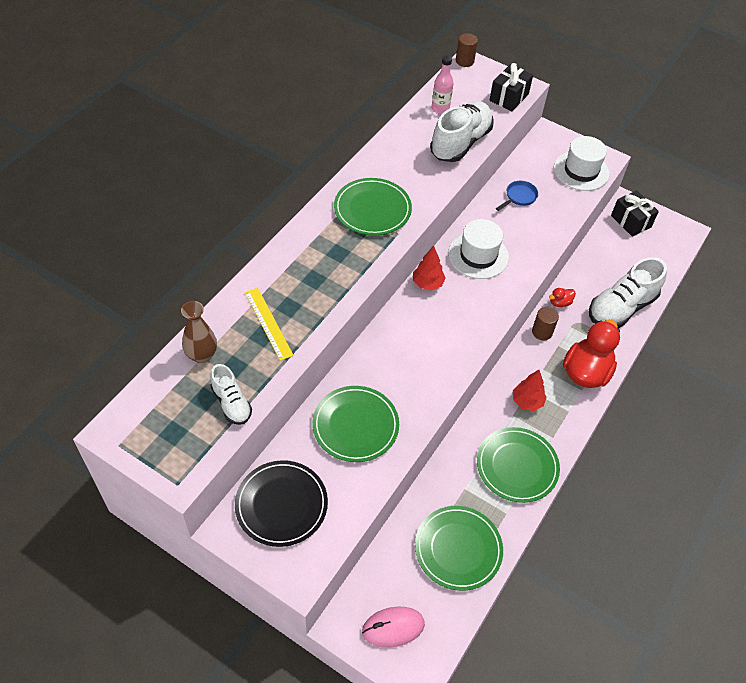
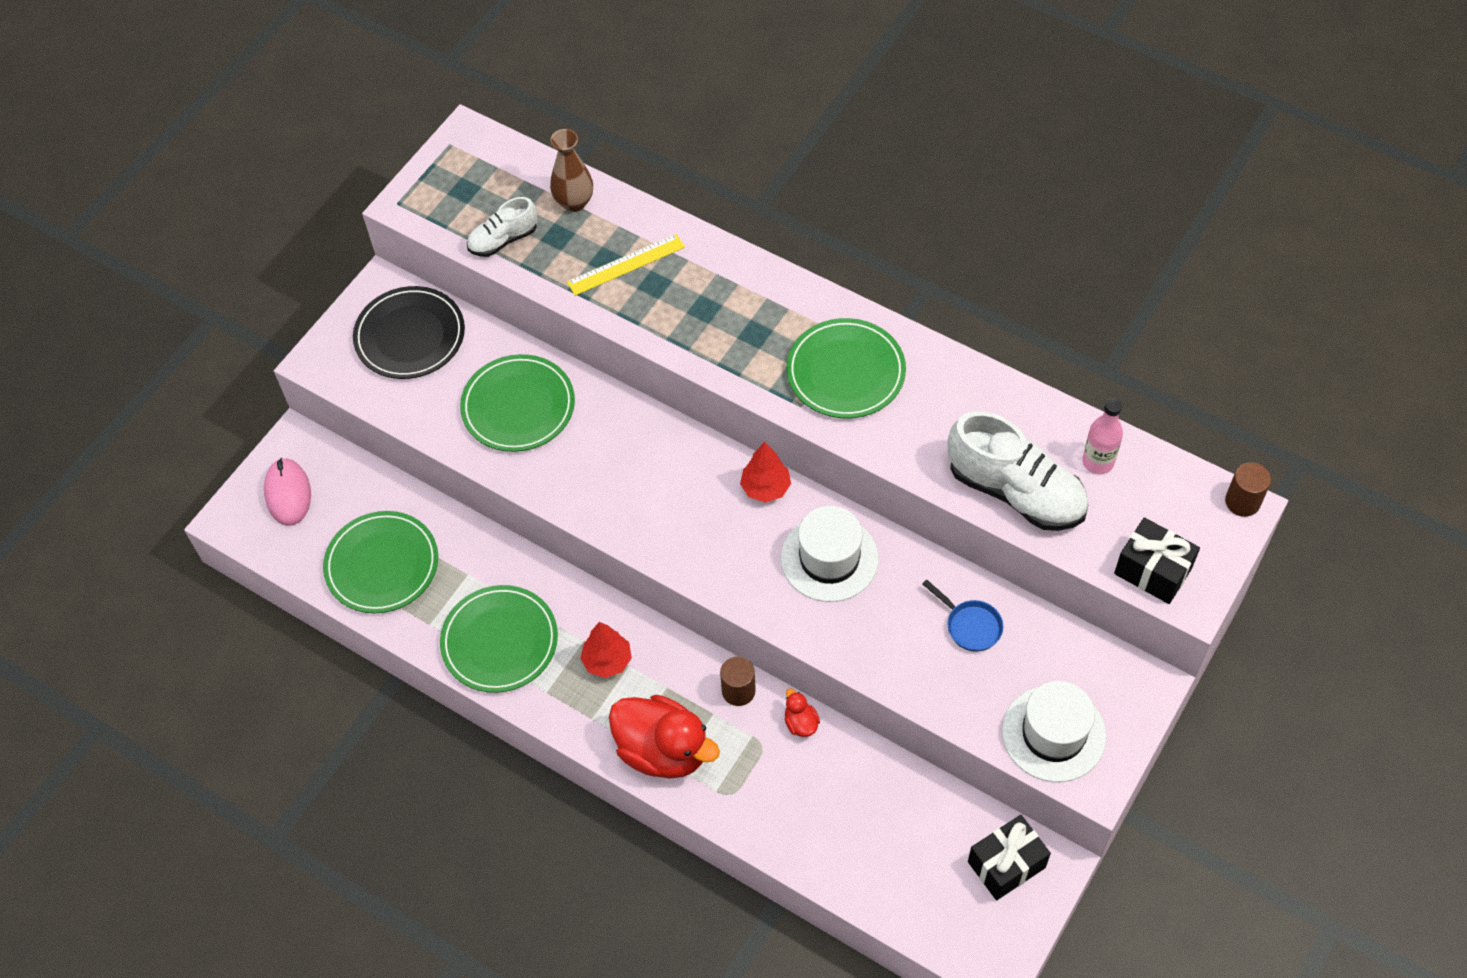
camera: 95 degrees right, 5 degrees up
(621, 308) = (797, 821): white shoe -> none

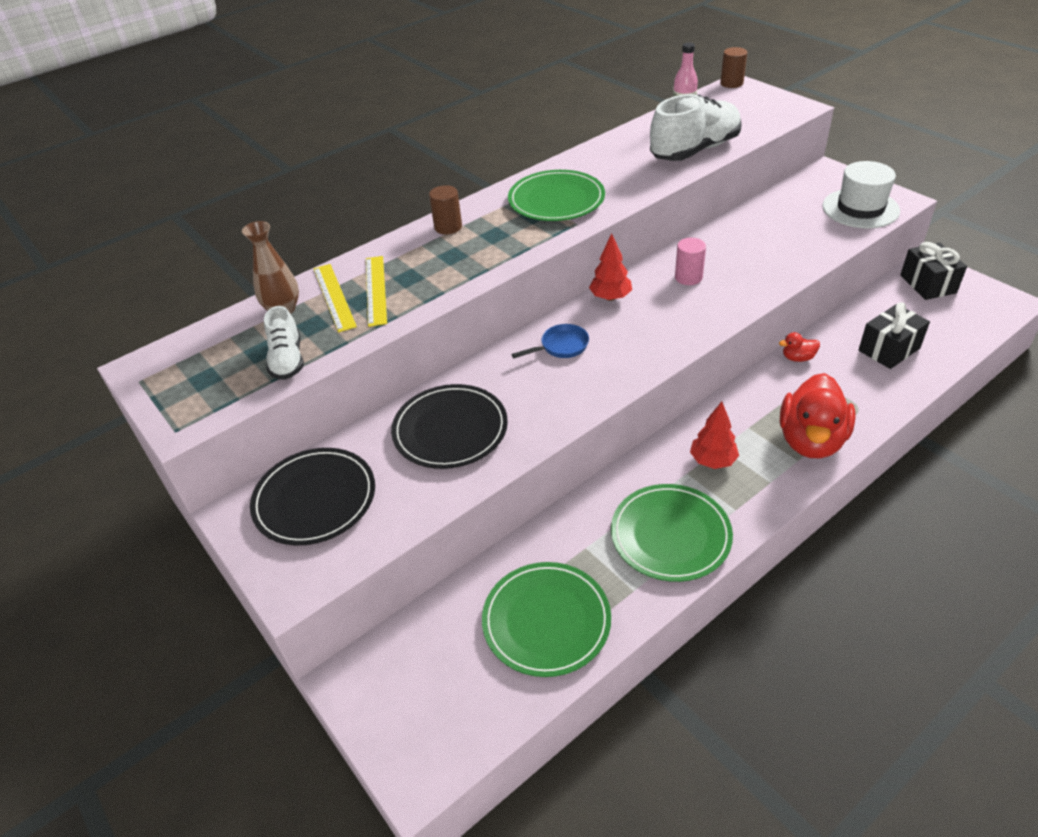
camera: 70 degrees left, 15 degrees down
(288, 494) = (413, 701): pink mouse -> none
(518, 406) = (450, 430): green plate -> black plate
(605, 234) = (334, 297): none -> yellow ruler
(663, 750) = (811, 440): red duck -> red duck turned 150 degrees clockwise
(738, 691) = (761, 386): brown cylinder -> brown cylinder (448, 227)
(829, 558) = (688, 277): white hat -> pink cylinder
(970, 625) = (766, 226): blue pan -> blue pan (561, 346)
(1152, 571) = (775, 115): black gift -> black gift (889, 349)

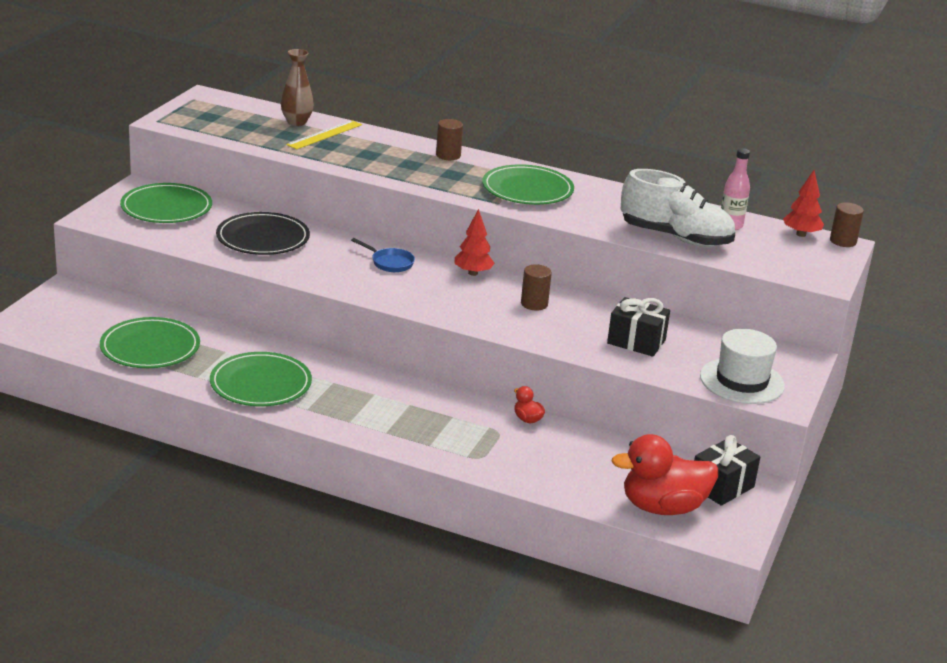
camera: 55 degrees right, 15 degrees down
(287, 360) = (245, 136): white shoe -> none
(315, 499) = (166, 208): black plate -> green plate
(376, 290) = (344, 146): yellow ruler -> none
(688, 277) = (534, 304): pink cylinder -> brown cylinder
(712, 461) = (356, 392): red tree -> red tree (801, 234)
(811, 440) = (415, 436): red duck -> red duck (663, 507)
(889, 349) = (583, 469): black gift -> black gift (636, 342)

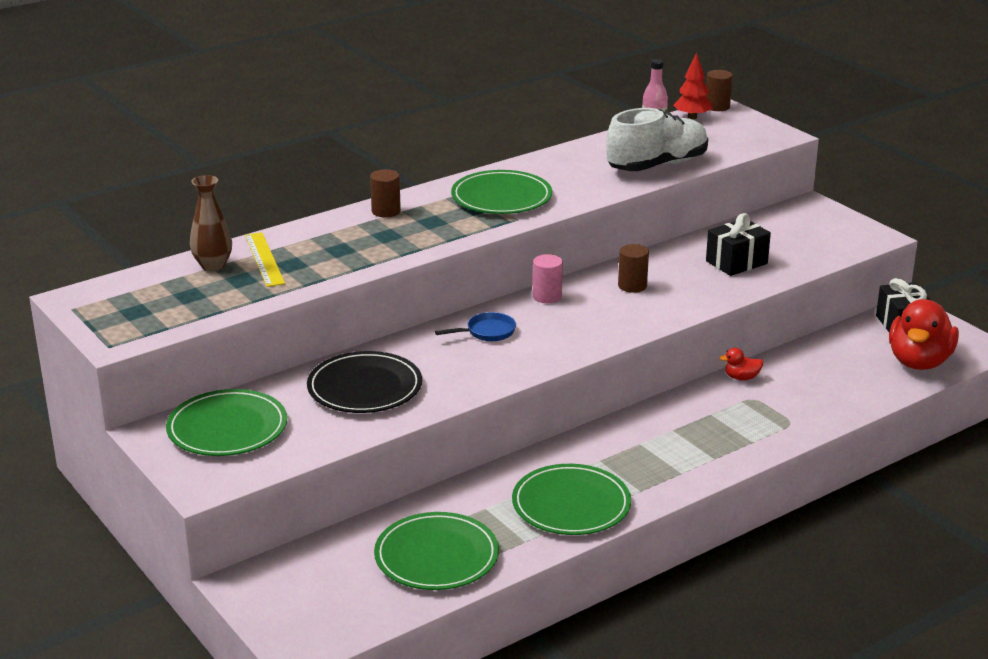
camera: 55 degrees left, 0 degrees up
(473, 273) = (547, 296): red tree -> pink cylinder
(742, 381) = (833, 241): white hat -> none

